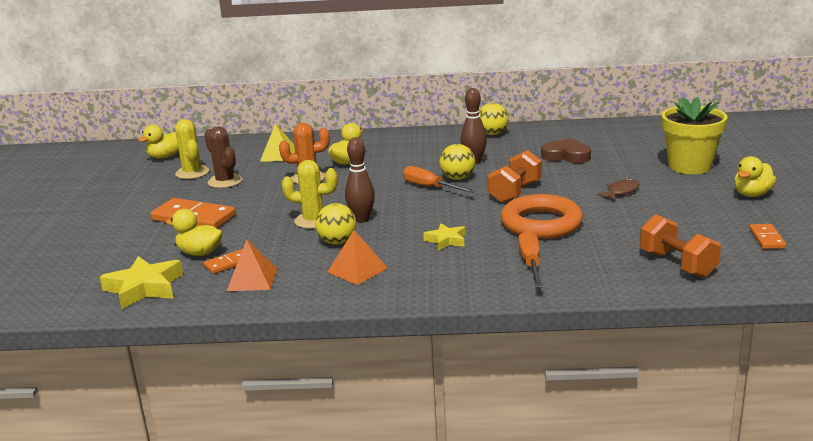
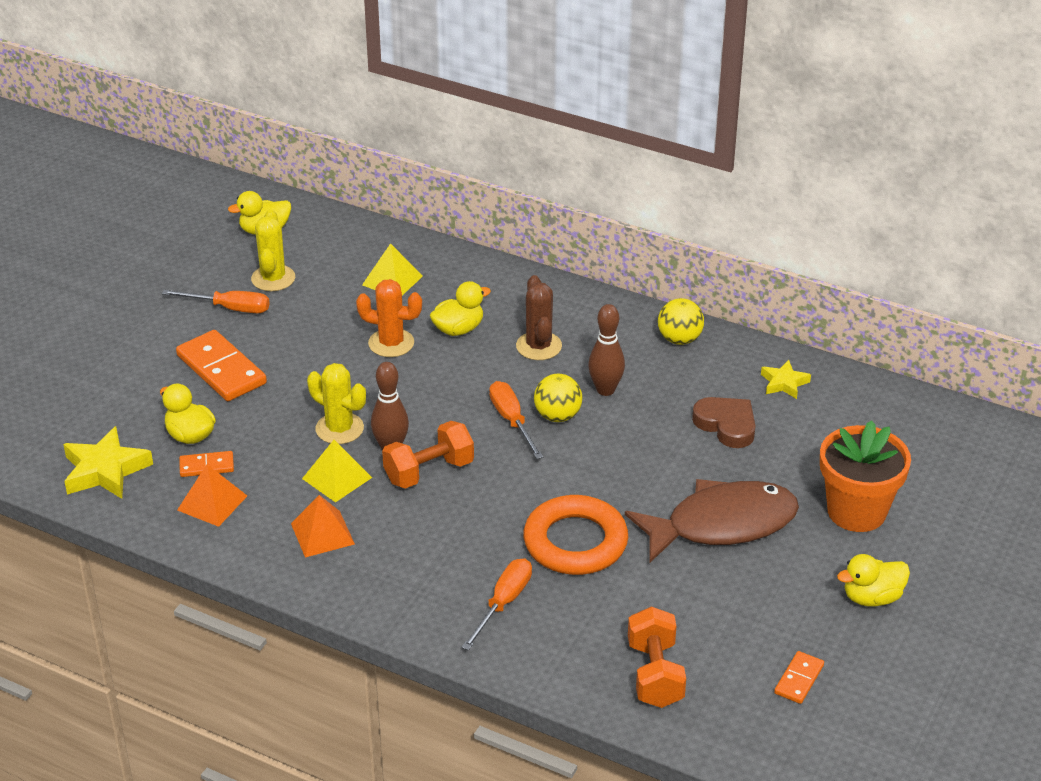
camera: 25 degrees right, 15 degrees up
(172, 191) = (230, 308): none -> orange screwdriver
(225, 181) = (297, 312): brown cactus -> brown cactus (539, 346)
(337, 242) = (337, 478): yellow ball -> yellow pyramid
(446, 240) = (449, 525): yellow star -> yellow star (784, 383)
(515, 192) = (598, 472): orange dumbbell -> orange dumbbell (429, 472)
(621, 192) = (722, 524): brown fish -> brown fish, size x2.47
(689, 166) = (856, 511): yellow flower pot -> orange flower pot

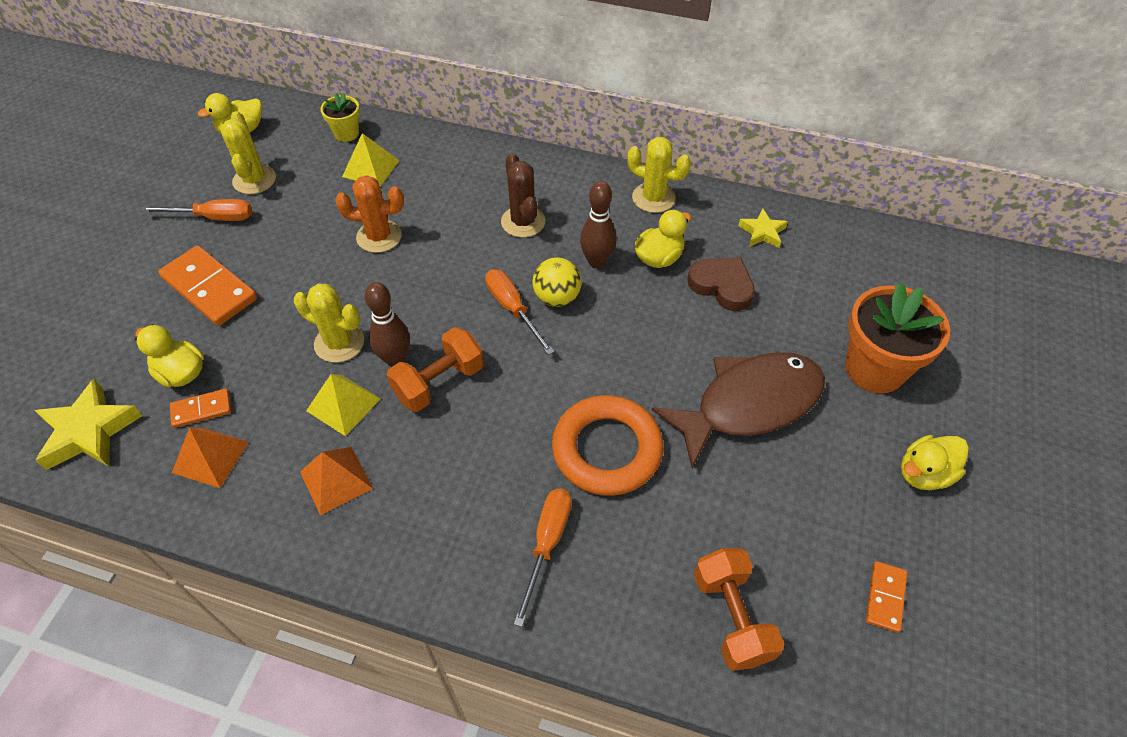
camera: 10 degrees left, 15 degrees up
(372, 245) = (346, 133): none -> yellow flower pot
(458, 329) = (442, 213): yellow duck -> yellow duck (659, 258)
(679, 339) = (653, 198): yellow ball -> yellow cactus

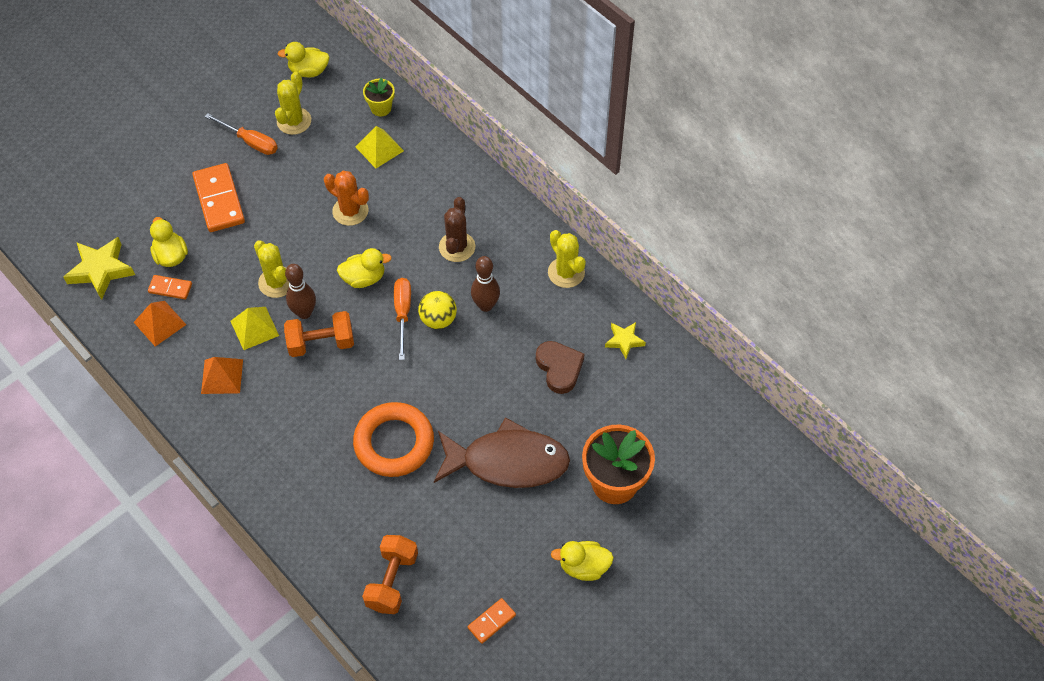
camera: 30 degrees right, 5 degrees up
(547, 544) = (317, 481): orange screwdriver -> none
(659, 258) = (532, 324): yellow duck -> yellow duck (364, 278)

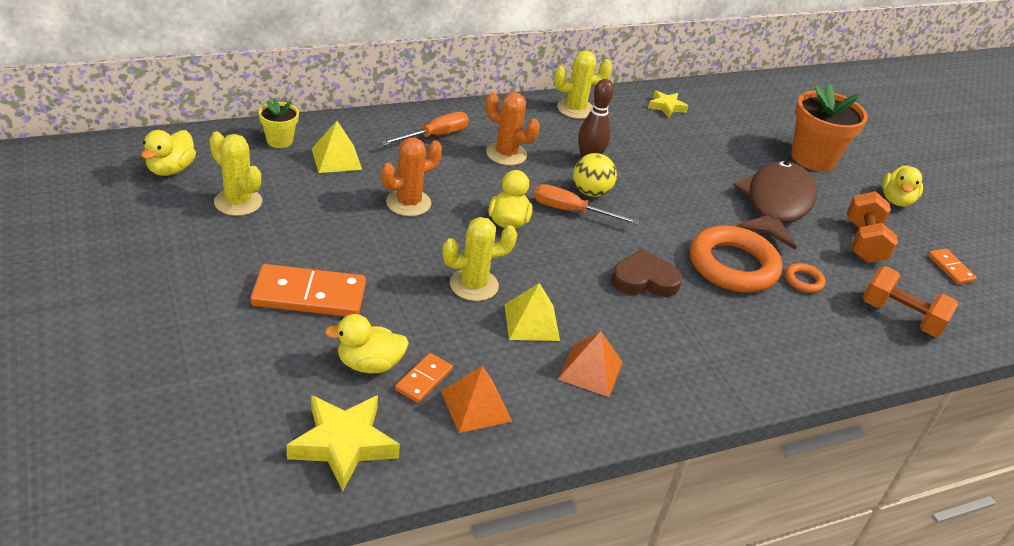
camera: 75 degrees left, 20 degrees down
(250, 142) = (237, 243): orange screwdriver -> orange screwdriver (435, 136)
(304, 313) = (531, 277): brown bowling pin -> none
(321, 343) = (580, 277): orange dumbbell -> orange dumbbell (863, 243)
(402, 499) = (803, 281): none -> orange ring
(457, 247) = (506, 154): brown cactus -> orange cactus
(559, 368) = (681, 146): brown heart -> brown heart (644, 280)

